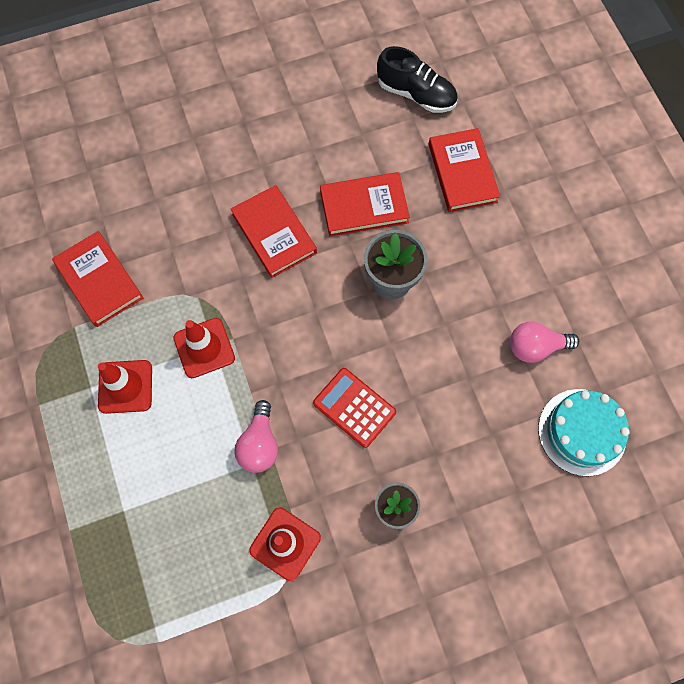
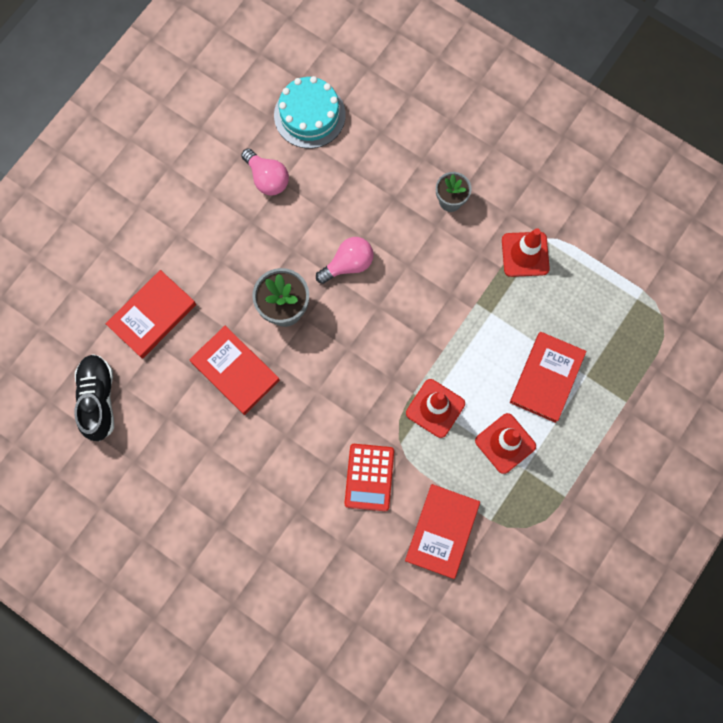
camera: 125 degrees left, 5 degrees up
(259, 444) = (474, 317): pink light bulb -> pink light bulb (348, 264)
(274, 233) = (306, 424): red book -> red book (546, 378)
(354, 407) = (401, 271): red calculator -> red calculator (369, 477)

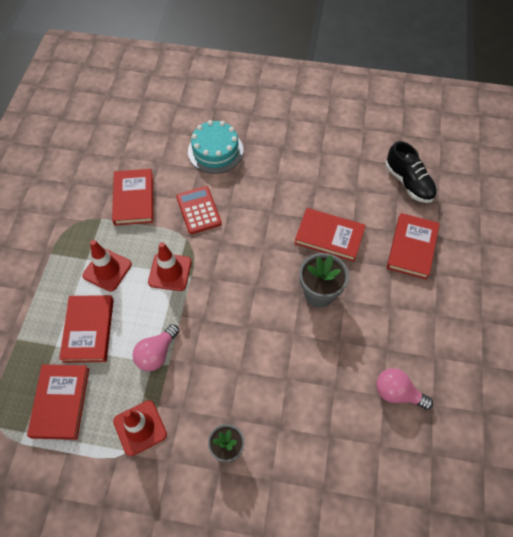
camera: 155 degrees right, 15 degrees down
(309, 115) = (398, 474): turquoise cake -> turquoise cake (215, 151)
(348, 264) = (289, 349): pink light bulb -> pink light bulb (157, 353)
(595, 312) = (60, 402): none -> red book

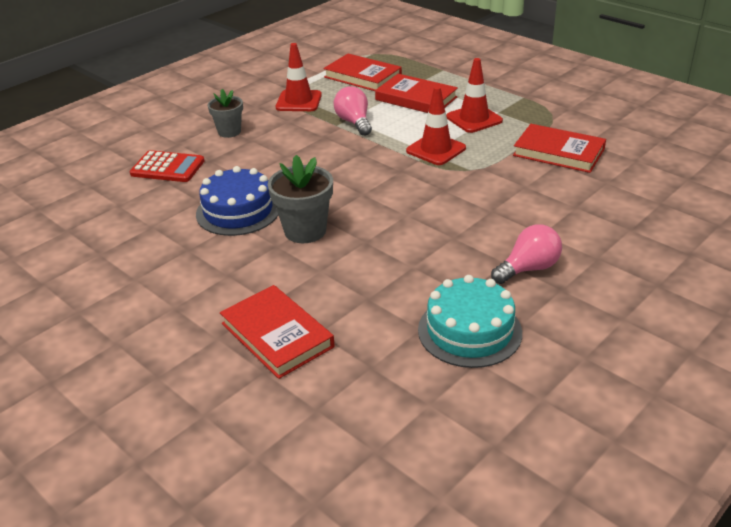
camera: 125 degrees right, 25 degrees down
(198, 210) = (504, 188): red calculator -> red calculator (167, 167)
(215, 151) = (598, 228): turquoise cake -> turquoise cake (469, 331)
(327, 350) = (238, 211): none -> blue cake
(329, 236) = (370, 269): red book -> none
(397, 393) = (141, 235): pink light bulb -> pink light bulb (528, 268)
(408, 182) = (384, 393): black shoe -> none

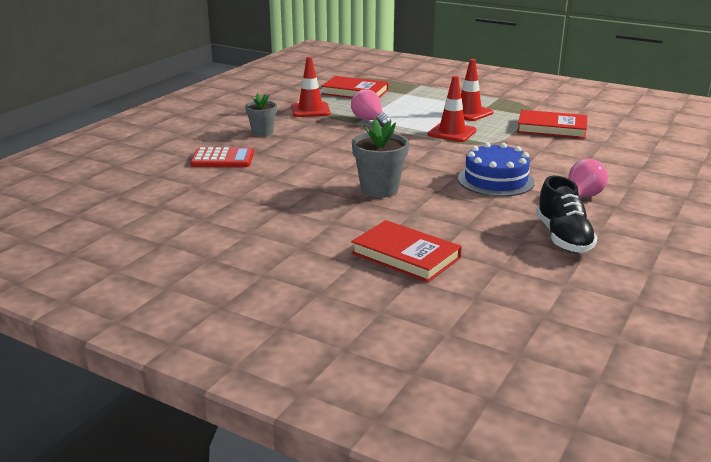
camera: 15 degrees left, 10 degrees down
(238, 211) = (310, 182): blue cake -> blue cake (495, 180)
(416, 98) = (411, 103): red book -> none
(469, 331) = (563, 237): turquoise cake -> black shoe

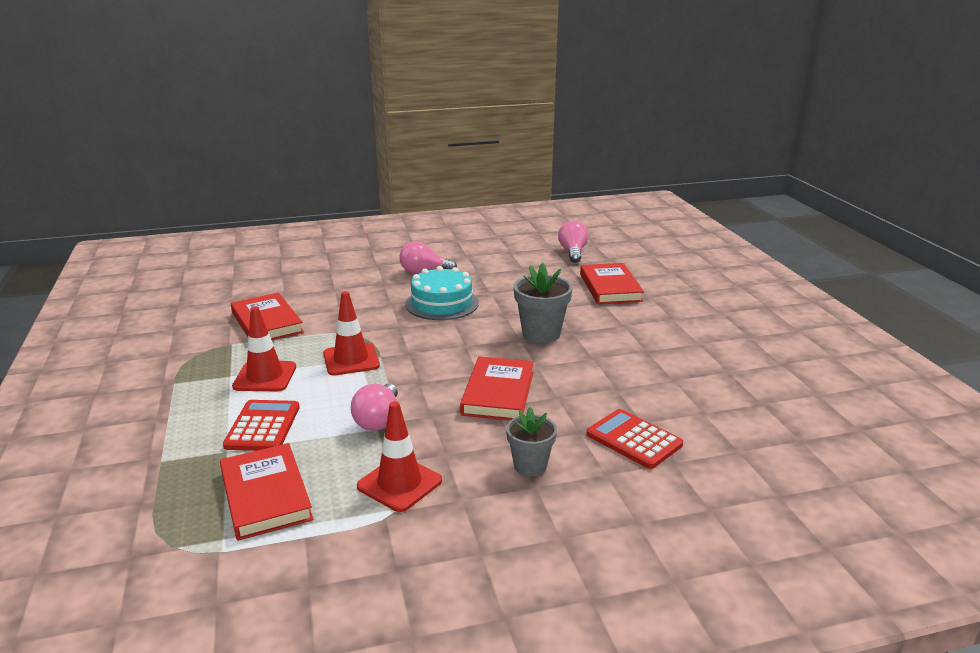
camera: 135 degrees left, 0 degrees up
(335, 150) = (498, 393): none -> red book
(413, 102) = (263, 426): none -> red calculator
(495, 180) = (442, 303): blue cake -> turquoise cake
(529, 287) = (573, 252): none -> pink light bulb
(563, 237) = (498, 261): black shoe -> none

